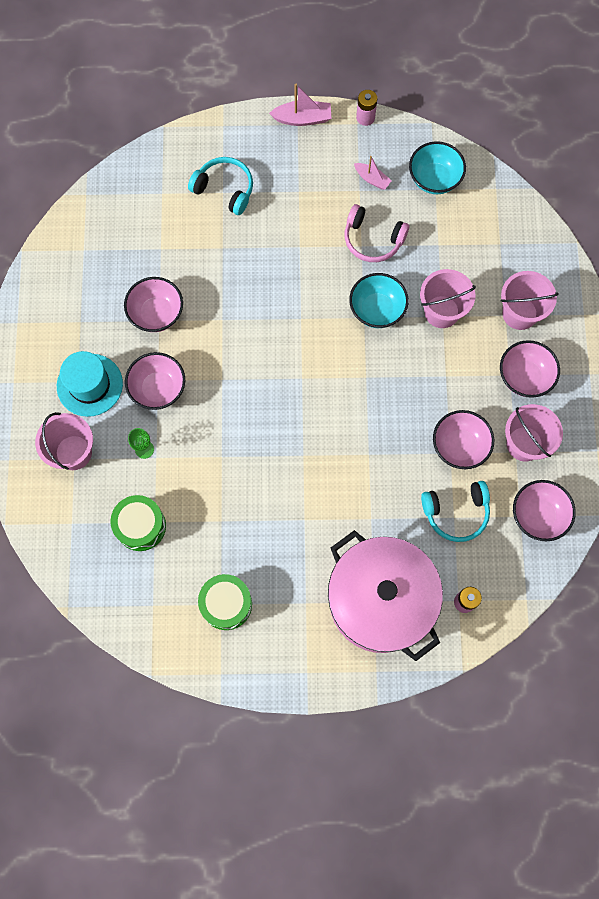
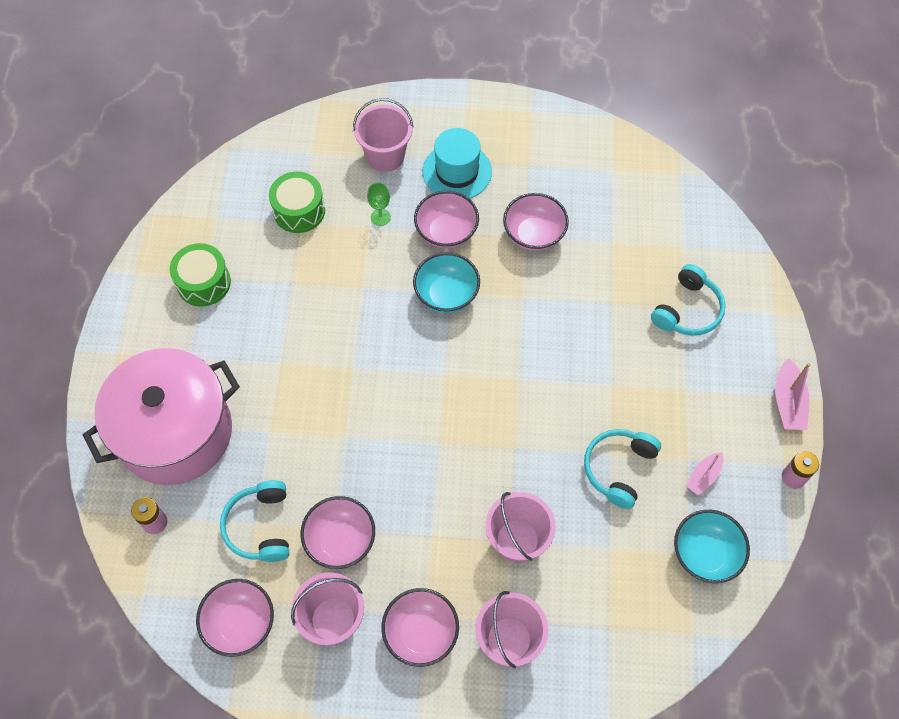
camera: 95 degrees right, 10 degrees down
(373, 239) = (619, 469): pink headphones -> turquoise headphones
(377, 310) = (524, 464): turquoise bowl -> turquoise bowl (446, 295)

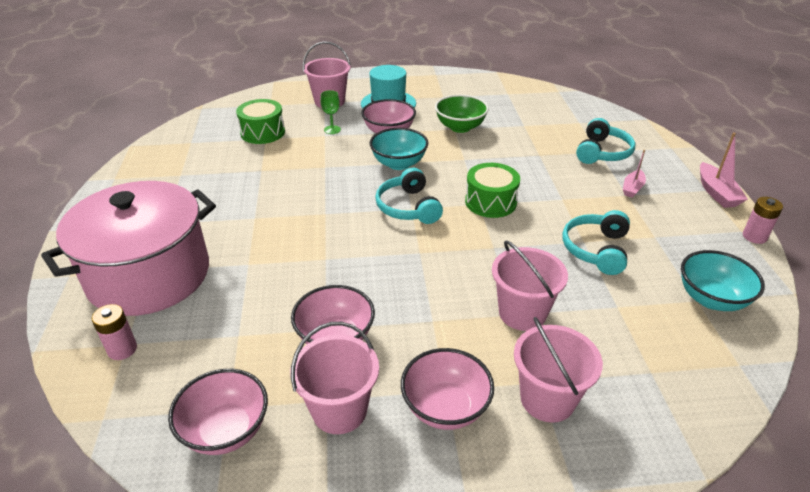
camera: 10 degrees left, 25 degrees down
(203, 282) = (179, 177): green drum -> green drum (490, 202)
(260, 526) = (244, 337): turquoise headphones -> turquoise headphones (408, 207)
(533, 235) = (460, 127): pink bowl -> green bowl
(703, 476) = (675, 245): pink boat -> pink boat (632, 188)

